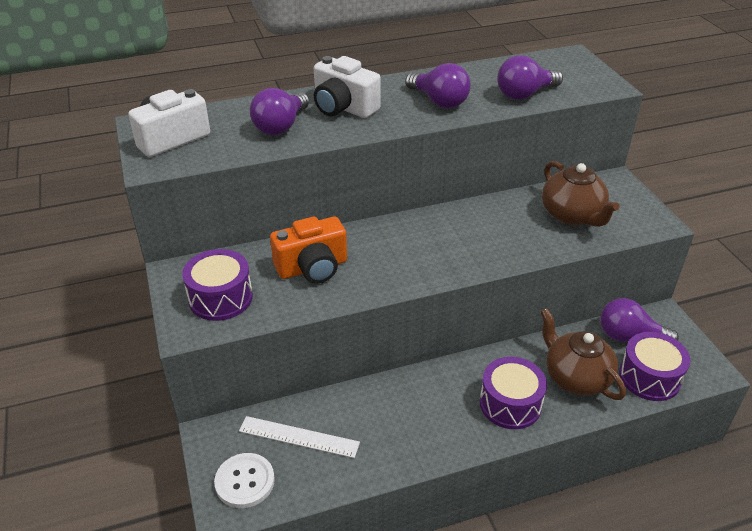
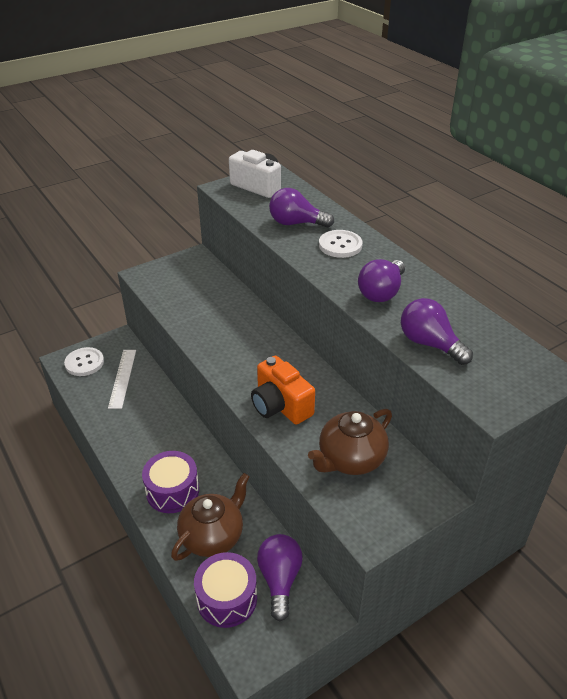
camera: 75 degrees right, 0 degrees up
(220, 298) = (175, 280): purple drum -> none
(312, 268) = (217, 312): orange camera -> orange camera (280, 406)
(343, 107) = (340, 245): white camera -> white button

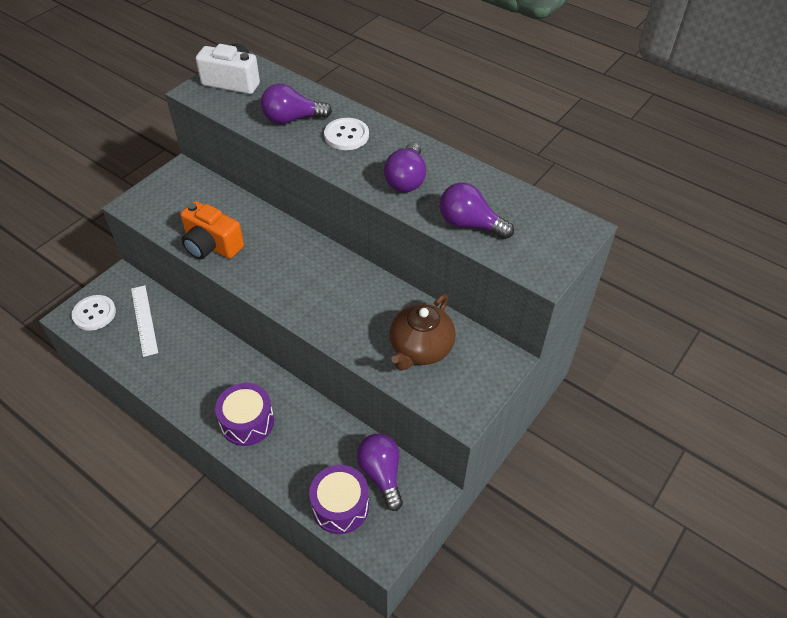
camera: 20 degrees left, 10 degrees up
(213, 536) = (304, 453): brown teapot -> none
(280, 406) = (336, 313): orange camera -> orange camera (212, 245)

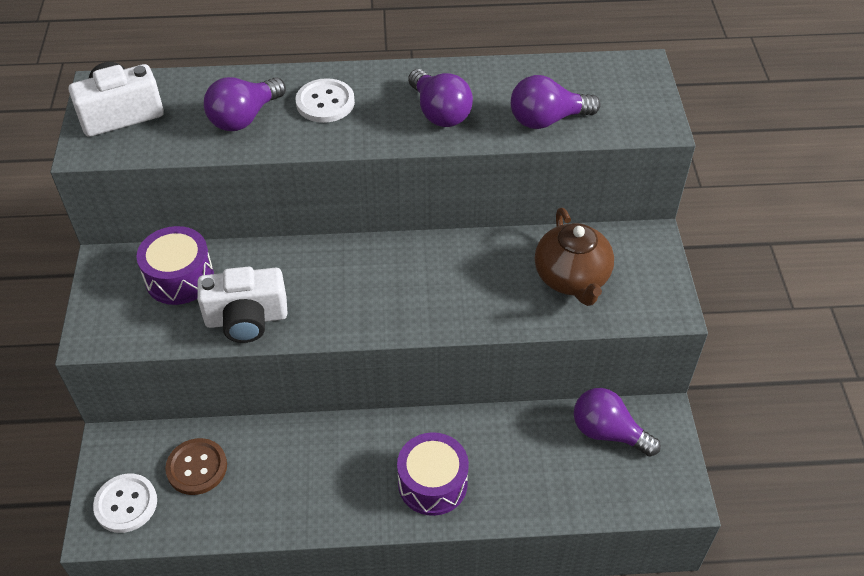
camera: 40 degrees left, 0 degrees up
(144, 320) = (197, 467): white ruler -> brown button
(212, 245) = (246, 319): orange camera -> white camera
(340, 506) = (605, 488): purple drum -> purple drum (179, 278)

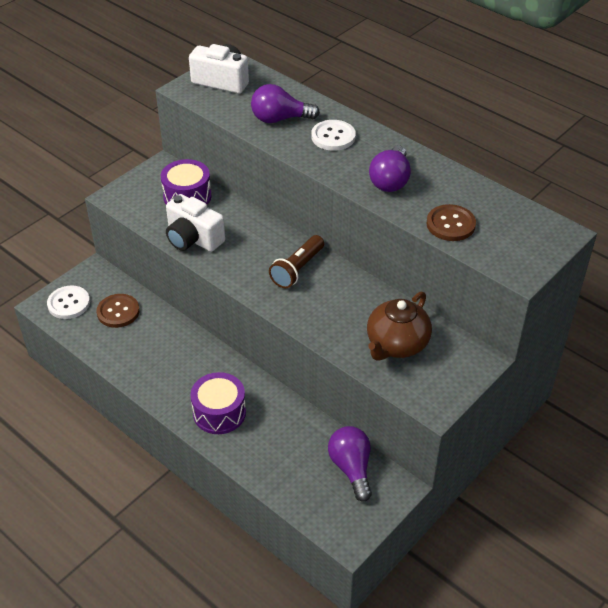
camera: 45 degrees right, 5 degrees down
(394, 273) = (297, 269): none -> brown flashlight
(547, 120) = (450, 224): purple light bulb -> brown button

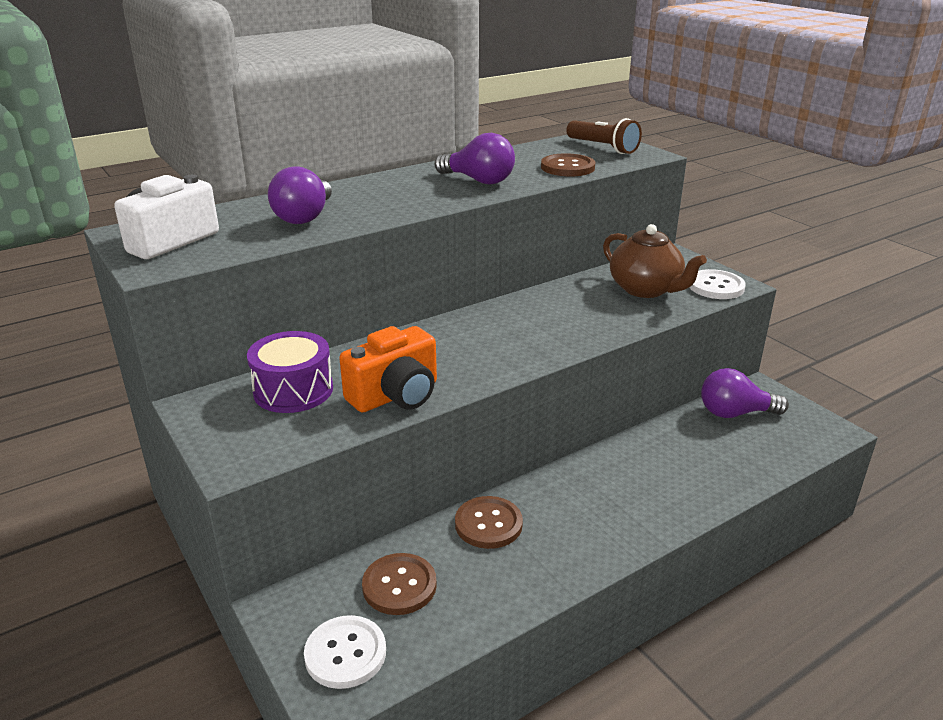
camera: 75 degrees left, 15 degrees down
(177, 339) = (488, 524): none -> brown button
(193, 239) = (396, 395): white camera -> orange camera
(219, 412) = (639, 501): purple drum -> none
(297, 269) = (501, 327): brown flashlight -> brown flashlight (603, 147)
(333, 137) = (372, 195): white button -> white button (716, 286)

